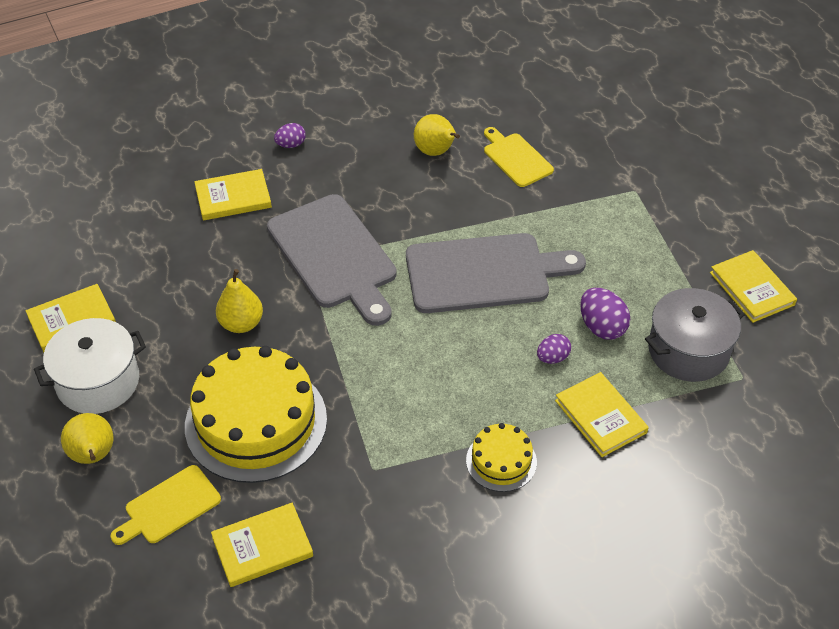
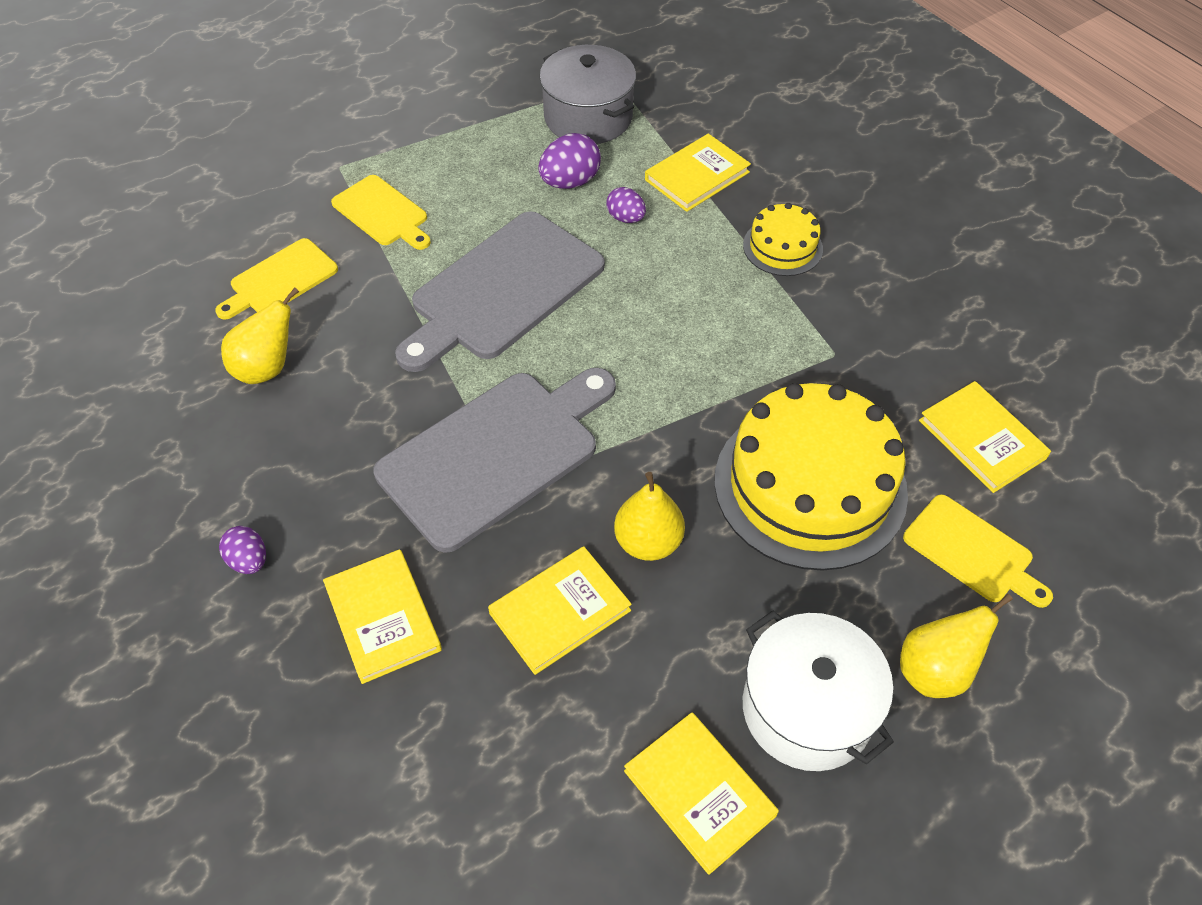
camera: 100 degrees left, 5 degrees up
(484, 273) = (502, 290): grey cutting board -> grey cutting board turned 120 degrees counterclockwise
(578, 212) = (382, 213): none -> yellow cutting board
(752, 288) = (489, 75): yellow book -> yellow book (560, 612)

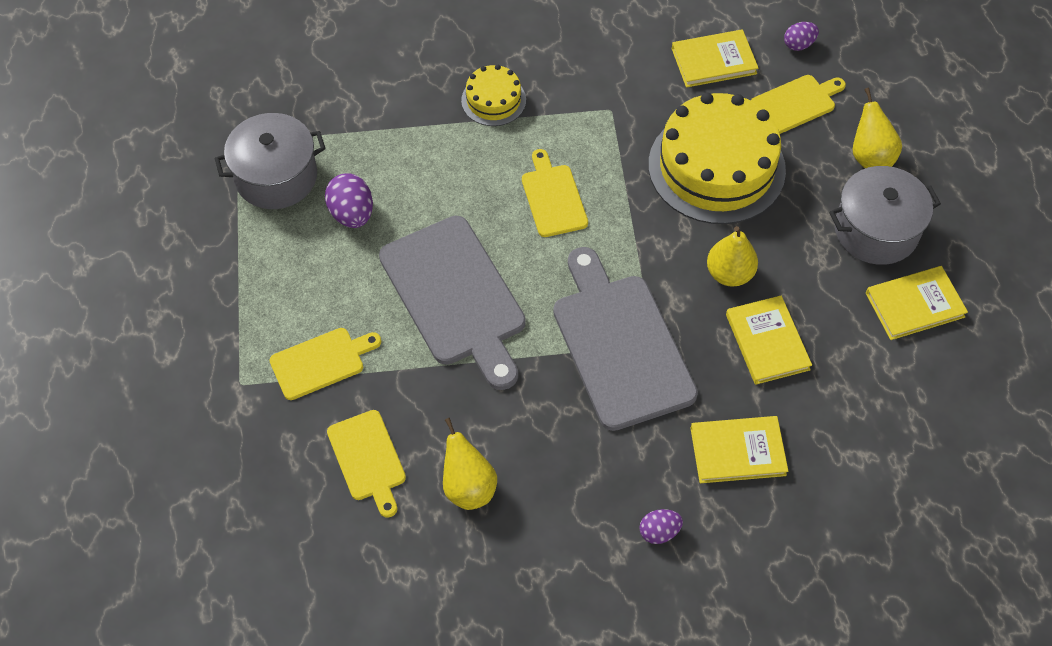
camera: 70 degrees left, 5 degrees up
(625, 218) = (414, 189): purple egg -> purple egg (798, 45)
(675, 335) = (553, 197): none -> yellow cutting board
(697, 176) = (389, 126): yellow book -> none
(807, 708) = (876, 230): white pot -> grey pot

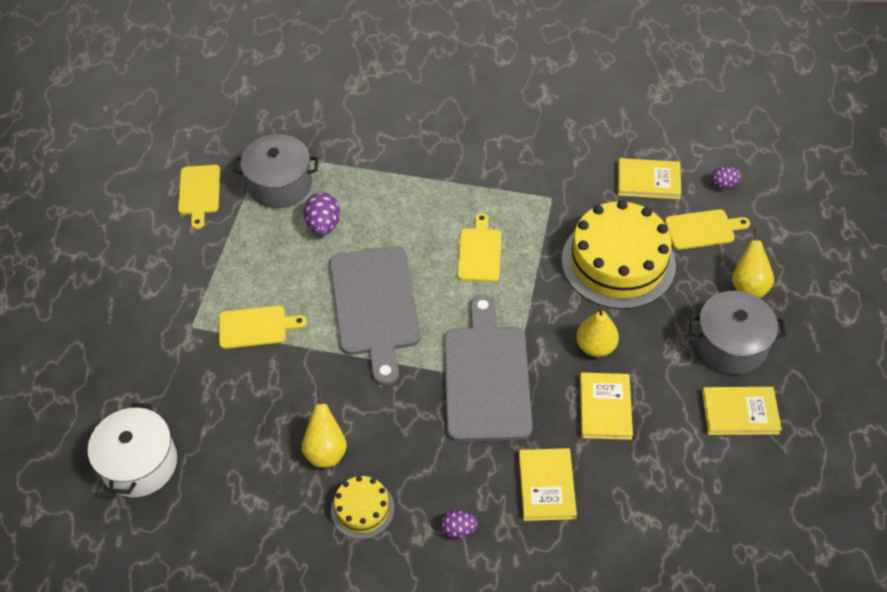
camera: 20 degrees right, 5 degrees down
(247, 571) = (139, 463): none -> white pot
(368, 459) = (260, 408): yellow cutting board -> yellow cutting board (199, 192)
(493, 100) = (463, 168): yellow cake -> yellow cake (362, 509)
(737, 451) = (547, 486): yellow book -> yellow book turned 75 degrees clockwise

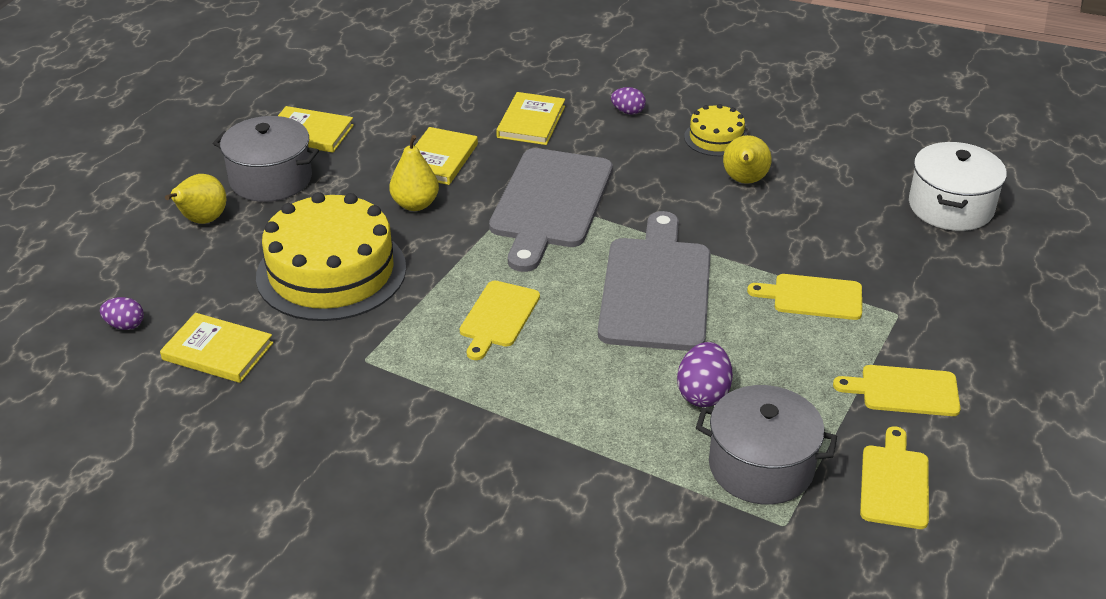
camera: 165 degrees left, 15 degrees down
(702, 229) = (200, 283): yellow cutting board -> yellow cutting board (904, 391)

